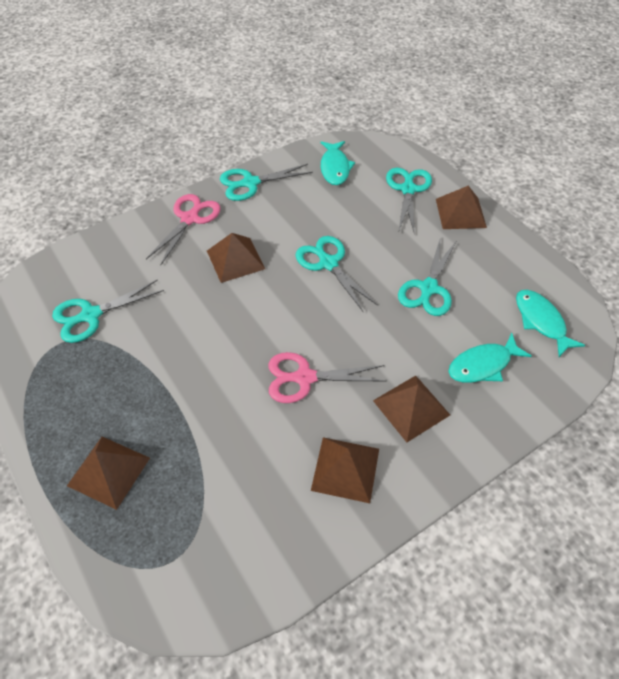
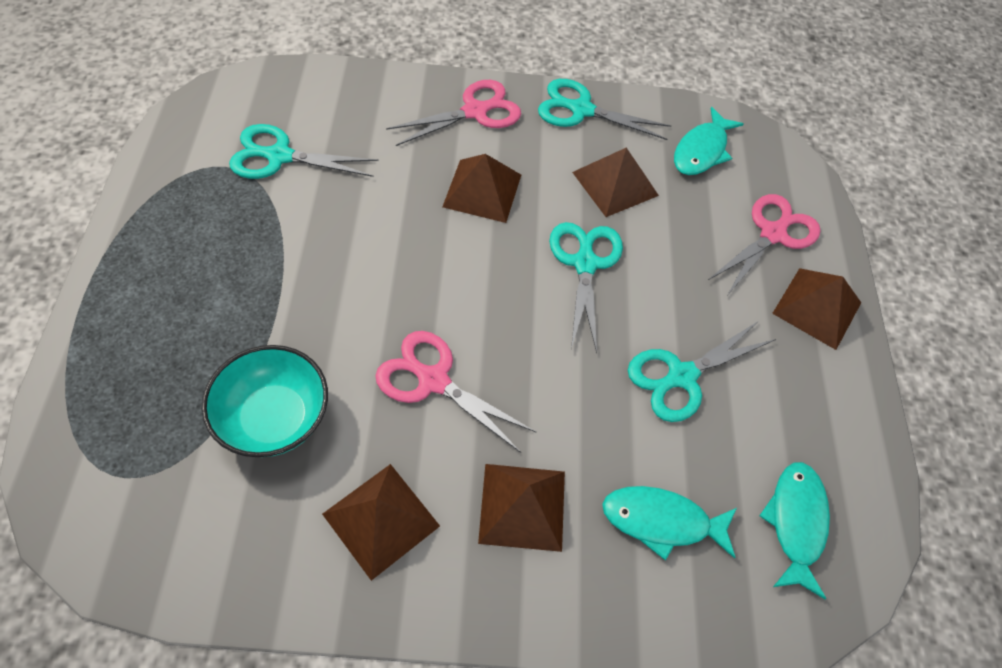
camera: 30 degrees right, 5 degrees up
(109, 471) = (150, 336): brown pyramid -> brown pyramid (615, 183)
(233, 461) = (274, 418): none -> turquoise bowl
(408, 189) = (773, 234): turquoise scissors -> pink scissors

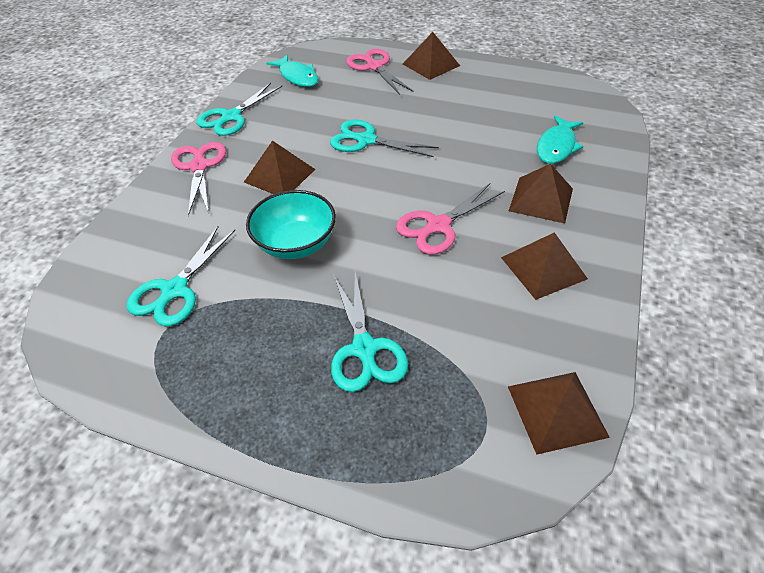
camera: 65 degrees left, 10 degrees down
(274, 418) = (449, 320): turquoise bowl -> turquoise bowl (296, 244)
(615, 183) = (306, 115): brown pyramid -> brown pyramid (556, 411)
(681, 376) = (463, 120): turquoise scissors -> turquoise scissors (364, 349)
(795, 522) = (562, 102): turquoise fish -> none

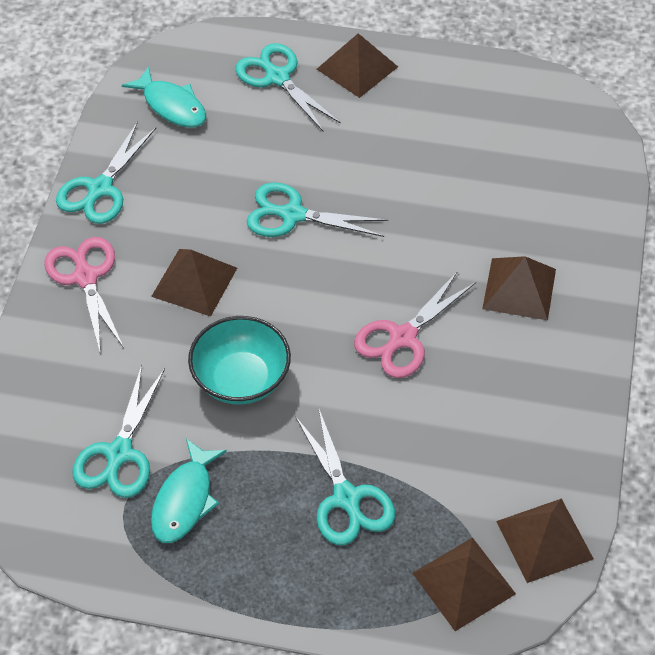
camera: 10 degrees left, 5 degrees up
(374, 66) = (277, 77): pink scissors -> turquoise scissors
(543, 268) = (525, 382): brown pyramid -> brown pyramid (464, 583)
(556, 146) = (535, 205): turquoise fish -> turquoise fish (184, 500)

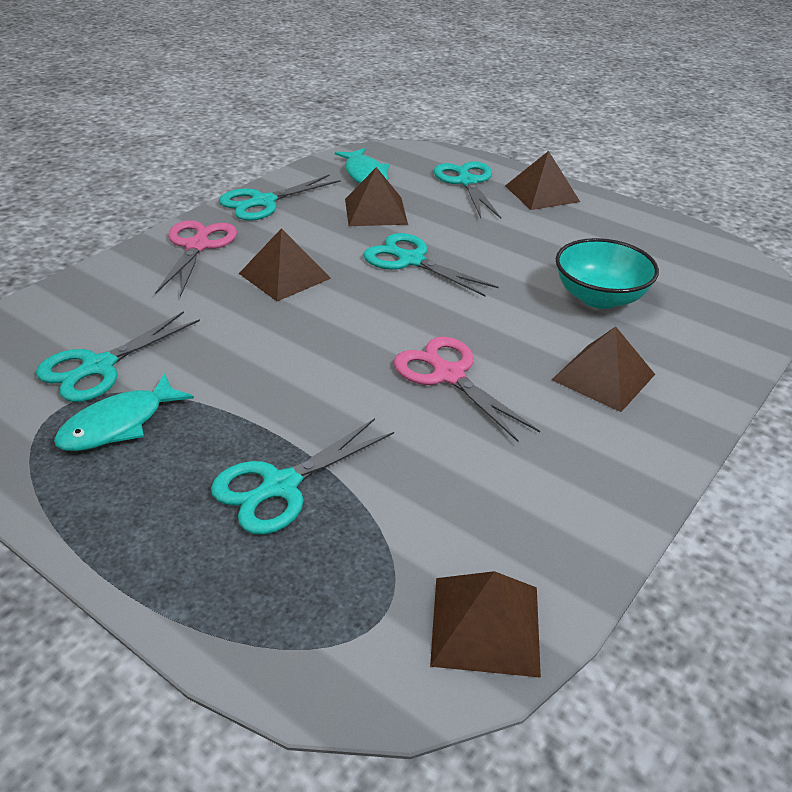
camera: 25 degrees right, 15 degrees down
(241, 379) = (262, 352): turquoise bowl -> turquoise bowl (599, 297)
(346, 499) = (280, 486): turquoise scissors -> turquoise scissors turned 45 degrees clockwise
(402, 338) = (448, 375): pink scissors -> pink scissors turned 75 degrees clockwise
(464, 583) = (347, 630): brown pyramid -> brown pyramid (375, 211)

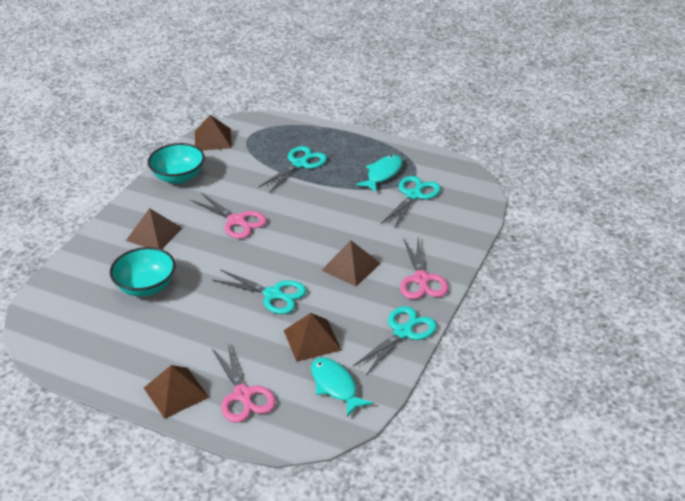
camera: 170 degrees right, 0 degrees up
(467, 182) = (243, 395): turquoise scissors -> pink scissors
(571, 504) = (179, 177): none -> turquoise bowl

